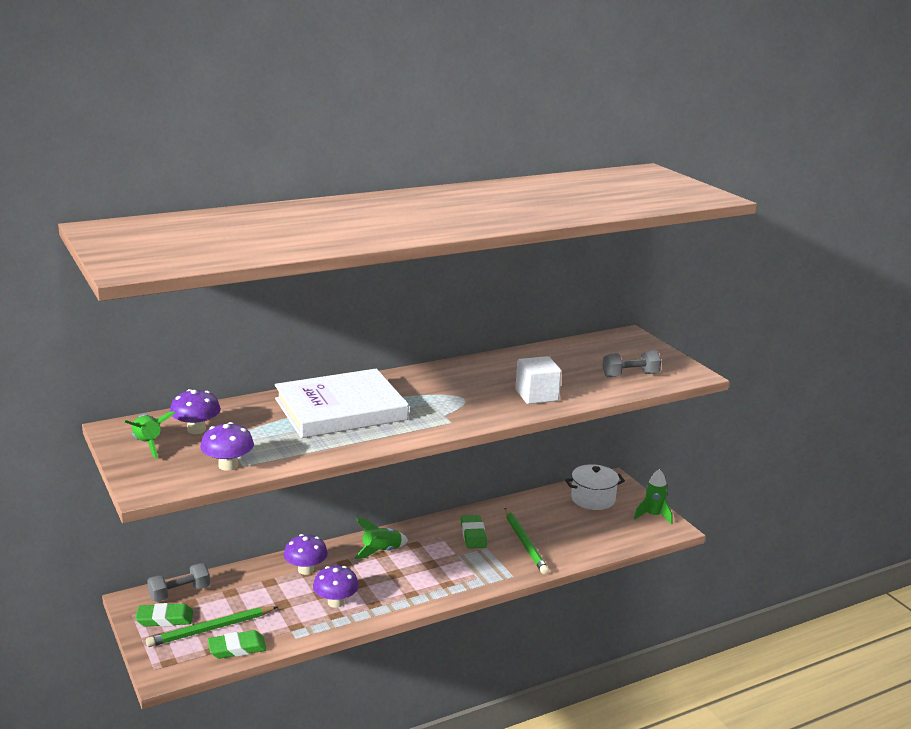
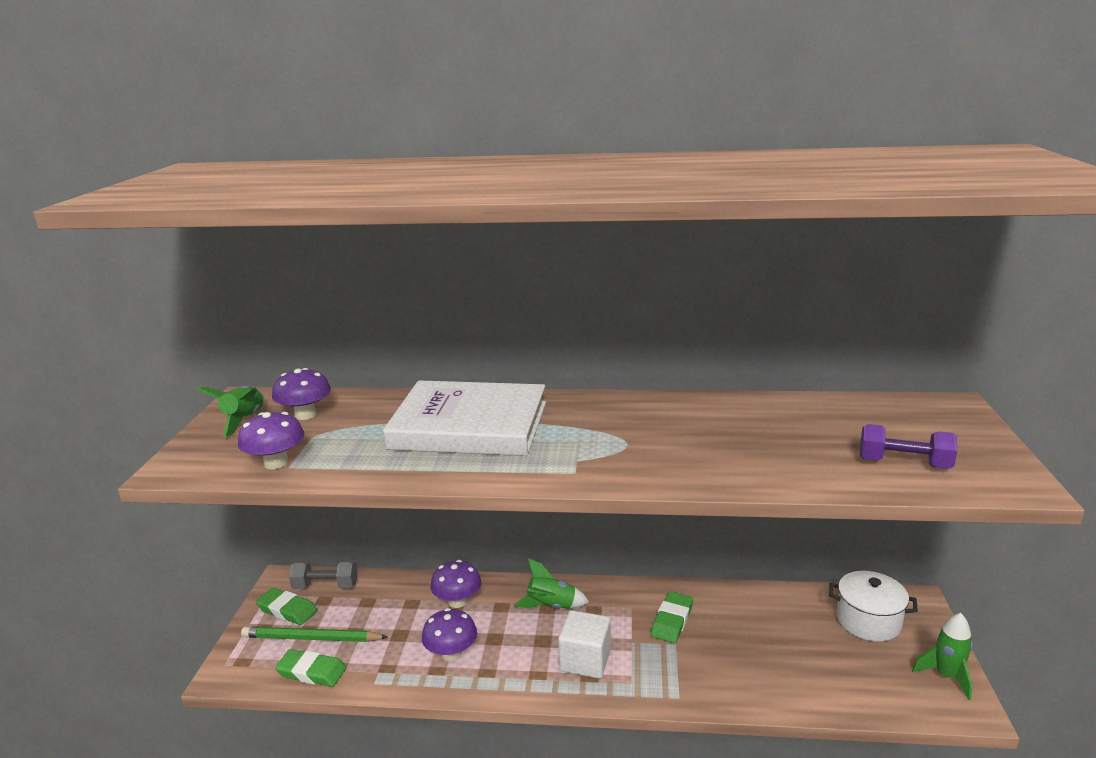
camera: 35 degrees right, 0 degrees up
(524, 543) = (728, 654): green pencil -> none
(537, 395) = (729, 462): white cube -> white cube (585, 660)
(630, 375) = (904, 463): grey dumbbell -> purple dumbbell

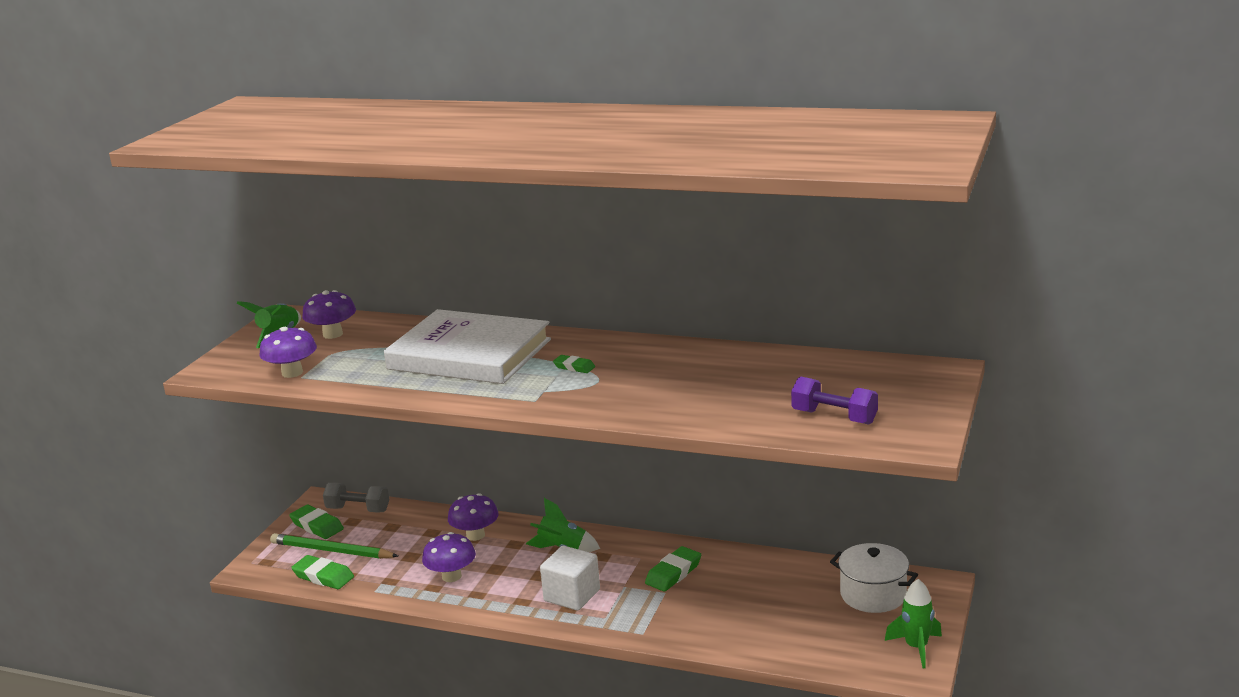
camera: 15 degrees right, 0 degrees up
(591, 430) = (574, 367): none -> green eraser

